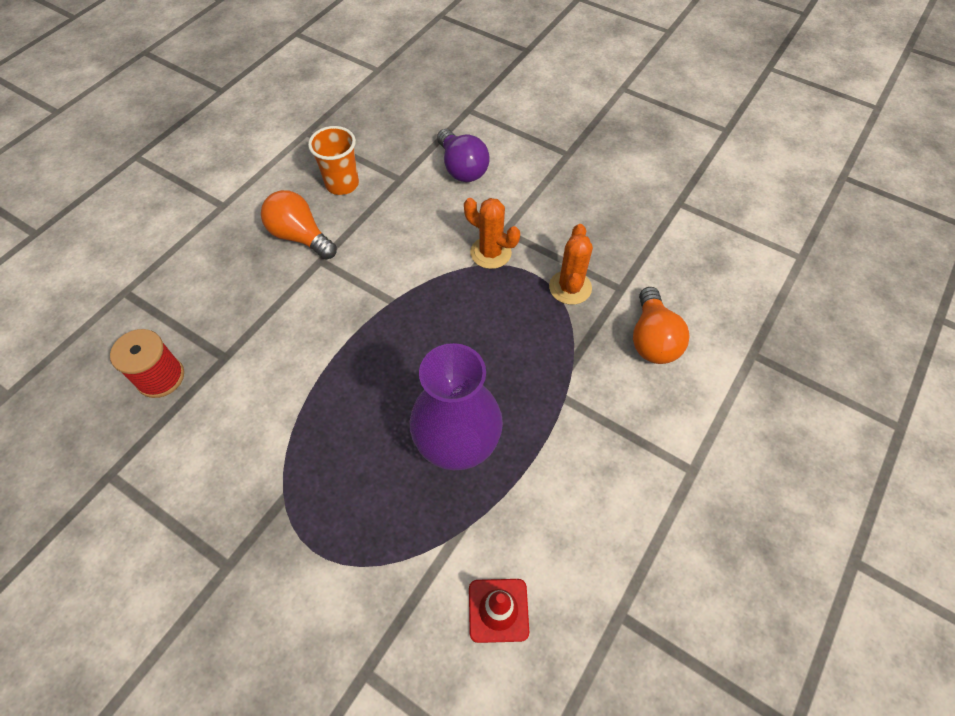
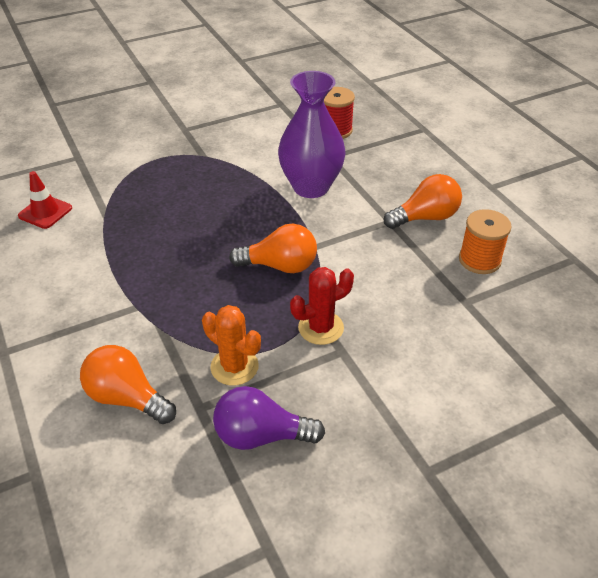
camera: 120 degrees right, 15 degrees down
(342, 184) = (479, 260): orange cup -> orange spool
(436, 314) = (280, 266): none -> orange light bulb
(457, 445) = (160, 235): purple vase -> purple vase (311, 187)
(462, 168) = (455, 356): purple light bulb -> purple light bulb (261, 435)
(490, 253) = (321, 328): orange cactus -> red cactus

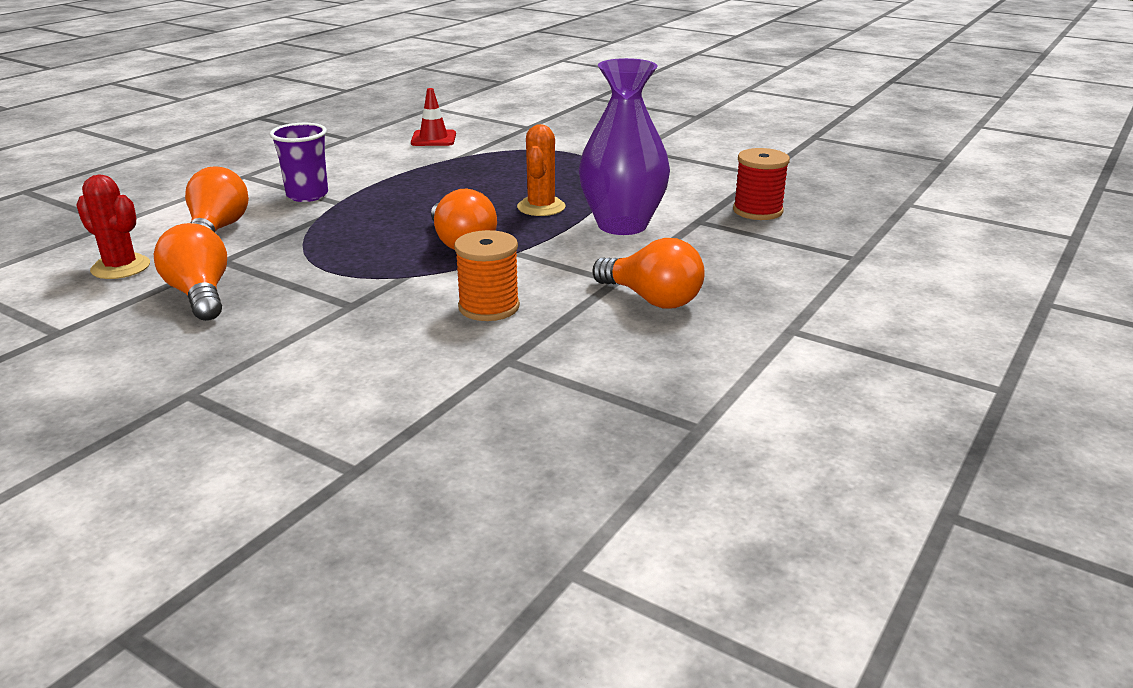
camera: 60 degrees right, 15 degrees down
(101, 321) = (307, 195): none -> purple cup
(234, 367) = (287, 260): orange cactus -> orange cactus (541, 207)
(261, 435) = (200, 295): purple light bulb -> orange light bulb
(321, 328) = (379, 286): red cactus -> red cactus (121, 267)
(479, 260) = (605, 353): orange spool -> orange spool (489, 307)

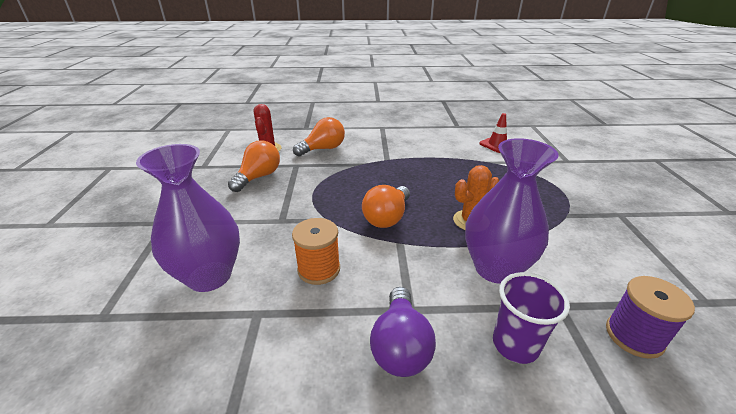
camera: 55 degrees right, 5 degrees up
(307, 195) = (383, 149): purple cup -> purple cup (515, 345)
(391, 377) = (209, 276): none -> purple vase
(652, 299) = (400, 346): orange light bulb -> purple light bulb
(757, 211) = (634, 336): red spool -> purple spool

